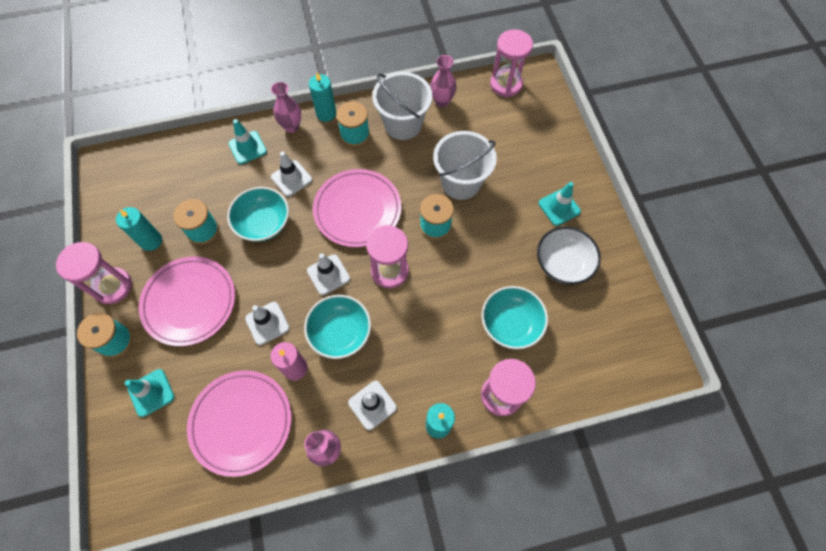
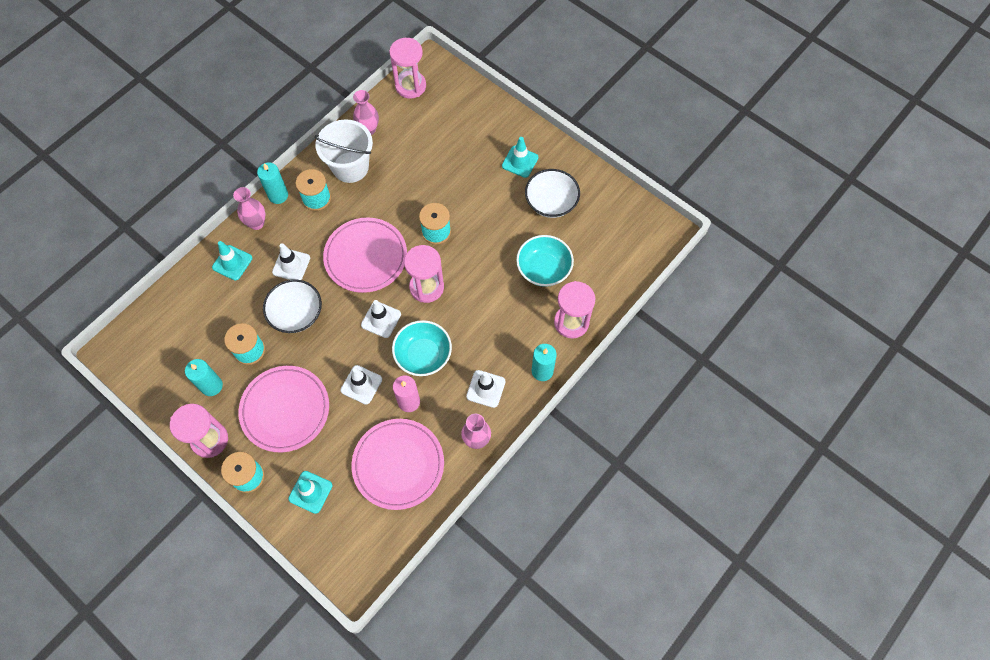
camera: 35 degrees left, 0 degrees up
(263, 223) = (296, 314): turquoise bowl -> white bowl
(461, 182) = (432, 187): white bucket -> none

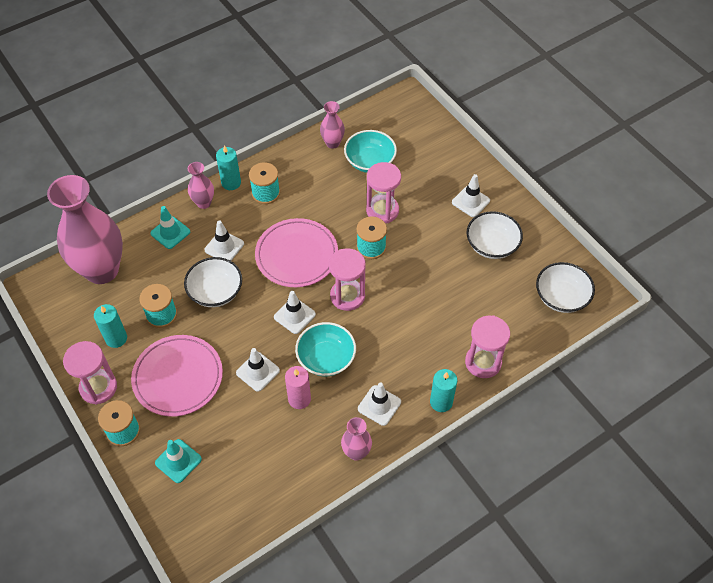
camera: 15 degrees right, 10 degrees down
(175, 319) = (102, 270): none -> pink vase
(350, 167) = (306, 172): white bucket -> none
(398, 465) = (271, 457): pink plate -> none
(410, 86) = (383, 113): pink hourglass -> pink hourglass (382, 210)
(520, 161) = (470, 201): turquoise traffic cone -> white traffic cone
(543, 269) = (468, 305): turquoise bowl -> turquoise bowl (370, 161)
(628, 240) = (561, 297): none -> white bowl

